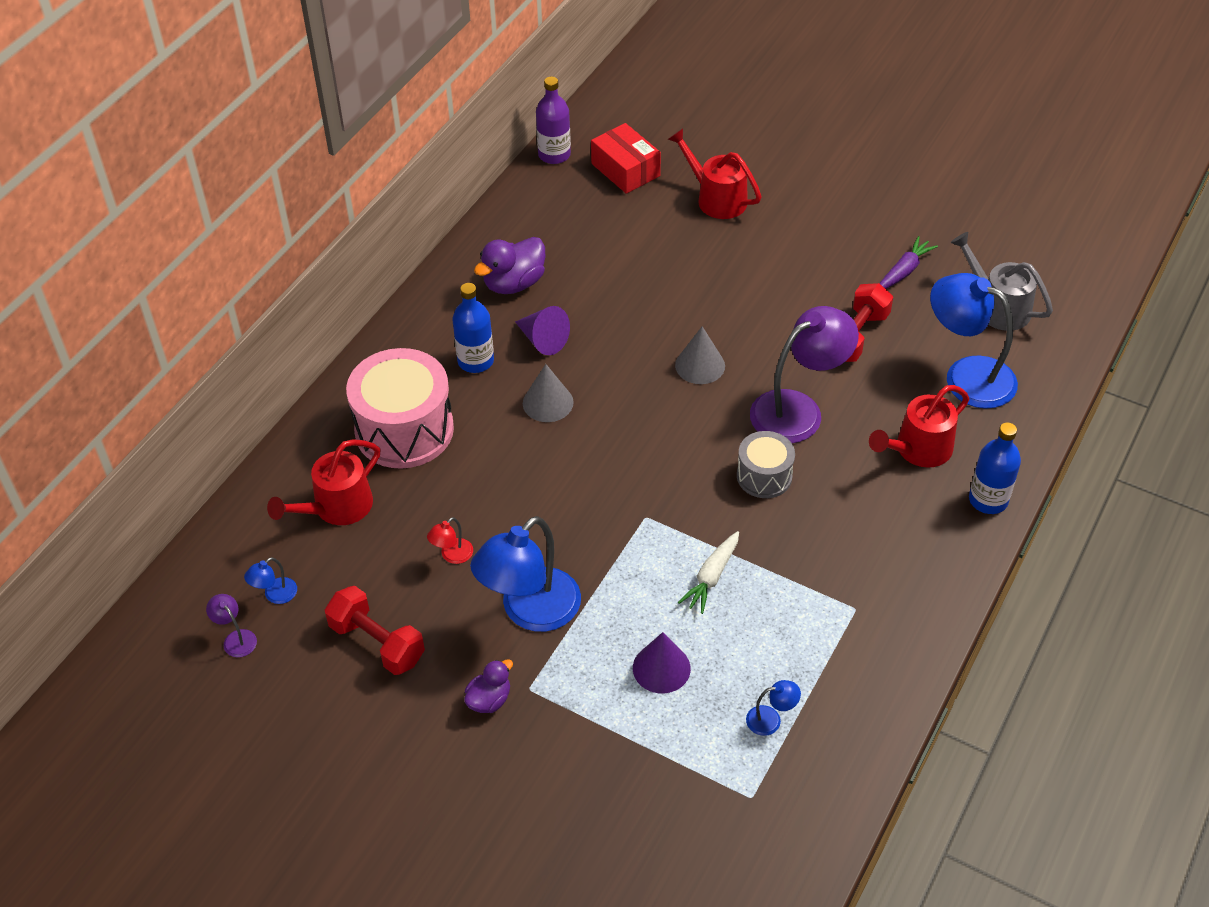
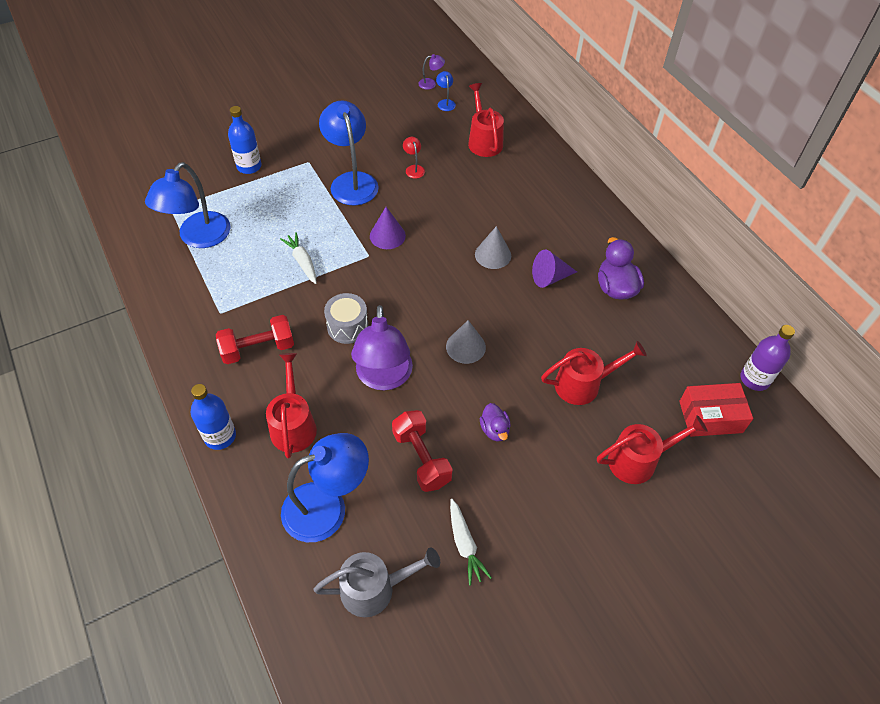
camera: 120 degrees right, 5 degrees up
(377, 643) = (385, 124): red dumbbell -> red dumbbell (258, 349)
(404, 430) = (520, 186): pink drum -> none
(475, 361) = (554, 238): blue bottle -> blue bottle (249, 166)
(489, 700) = (316, 146): purple duck -> purple duck (494, 430)
(661, 668) = (270, 212): purple cone -> purple cone (387, 235)
(665, 261) = (584, 384): none -> red watering can
(771, 719) = (198, 238): blue lamp -> blue lamp, size x2.39
(904, 271) = (465, 544): purple carrot -> white carrot

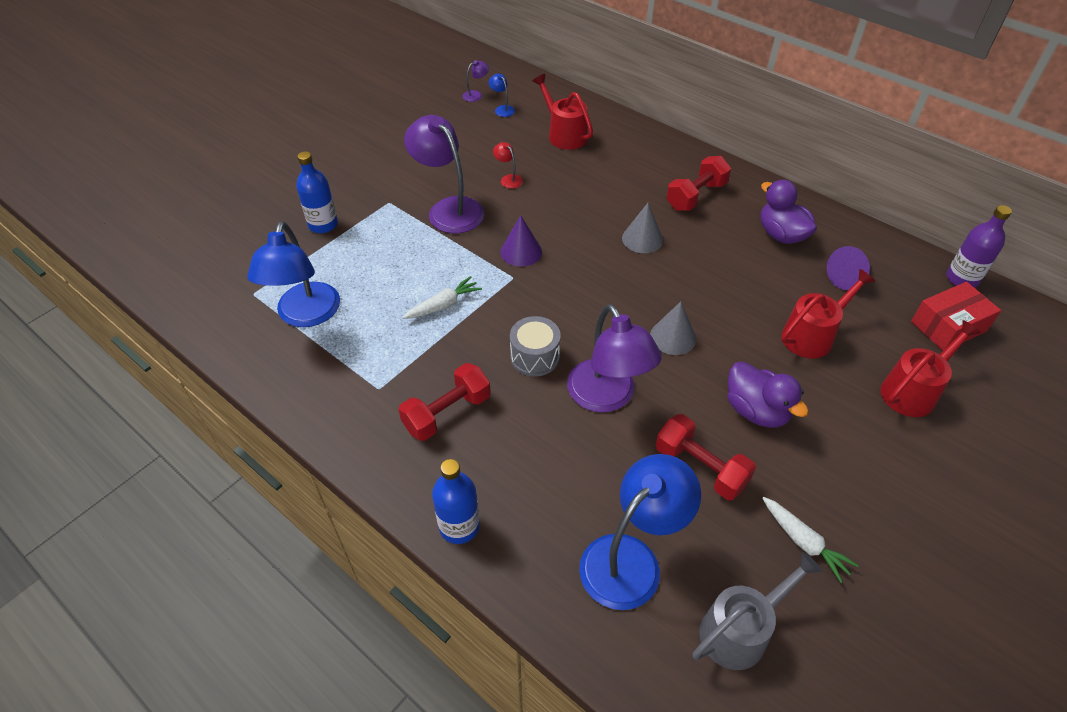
camera: 20 degrees left, 5 degrees down
(293, 424) = (537, 482): red watering can -> none
(302, 262) = (443, 305): white carrot -> white carrot turned 105 degrees clockwise
(351, 181) = (449, 209): blue lamp -> purple lamp
(494, 430) = (756, 410): purple duck -> purple duck, size x1.65
(550, 277) = (712, 244): purple cone -> purple cone (848, 277)
(563, 230) = (696, 196): none -> red dumbbell

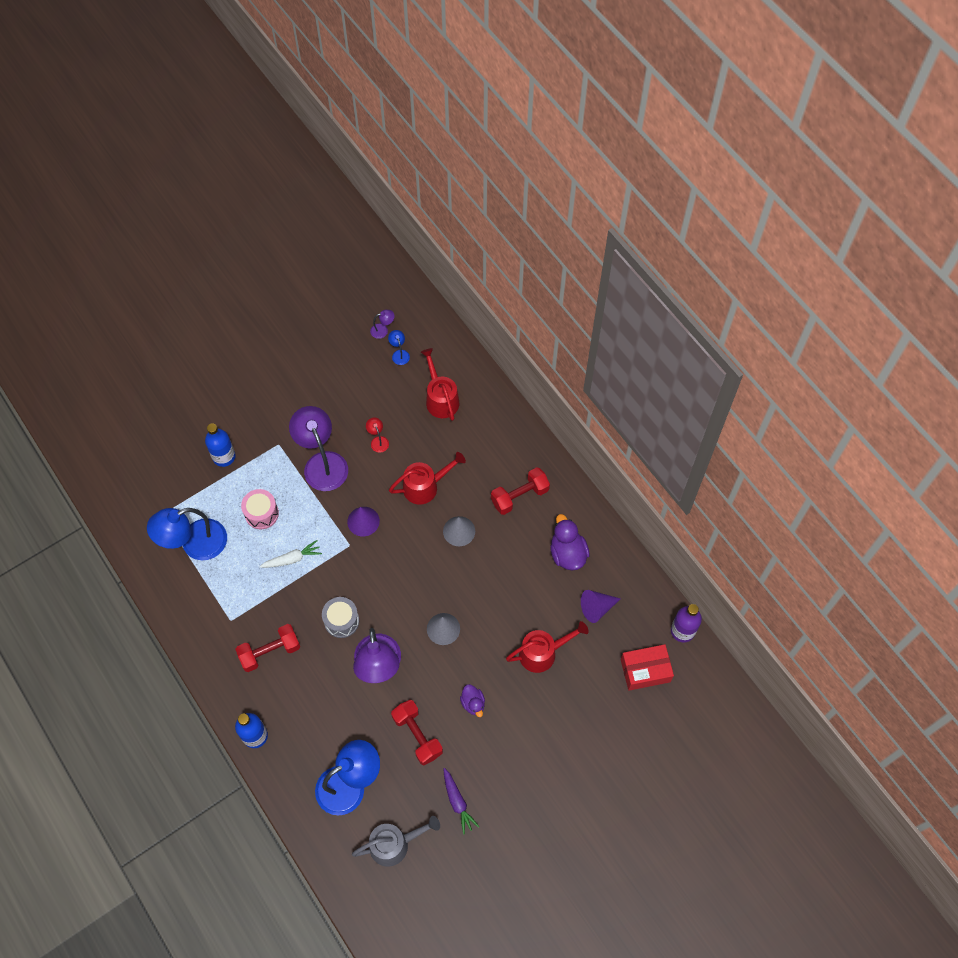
camera: 15 degrees right, 15 degrees up
(306, 315) = (195, 544): blue lamp -> blue lamp turned 45 degrees clockwise
(388, 268) = (261, 513): none -> pink drum
(756, 410) = (473, 703): purple duck -> purple duck, size x0.61
(803, 542) = (457, 802): white carrot -> purple carrot
(913, 391) = (588, 716): red watering can -> red watering can (425, 486)

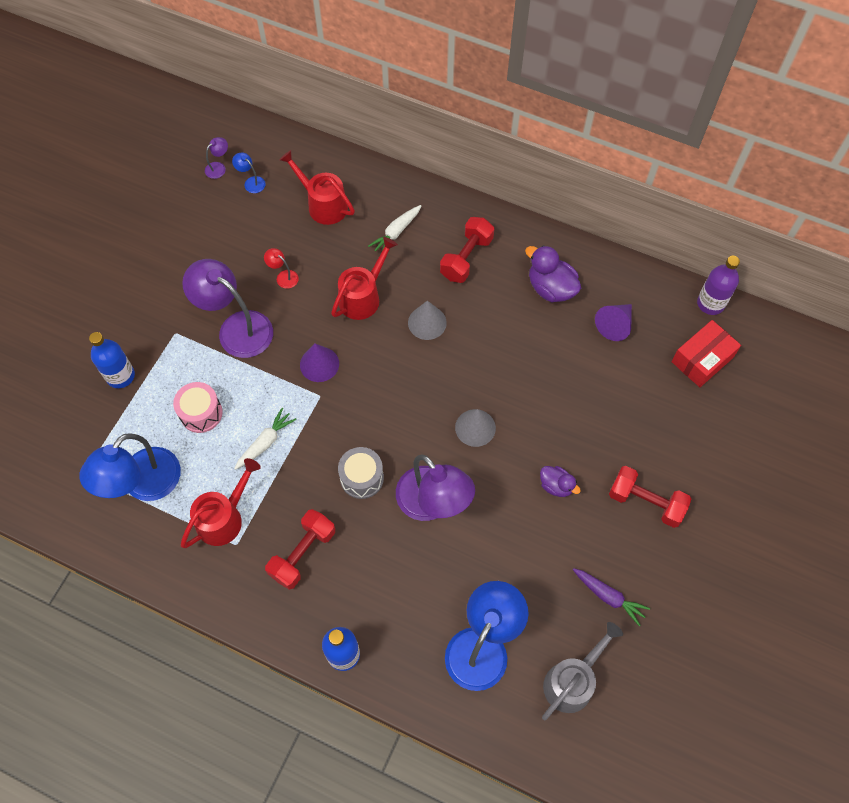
camera: 30 degrees left, 0 degrees up
(417, 735) = (520, 551): red dumbbell -> red dumbbell (646, 502)
(480, 449) = (396, 232): none -> white carrot
(543, 653) = (592, 396): red watering can -> red watering can (224, 517)

